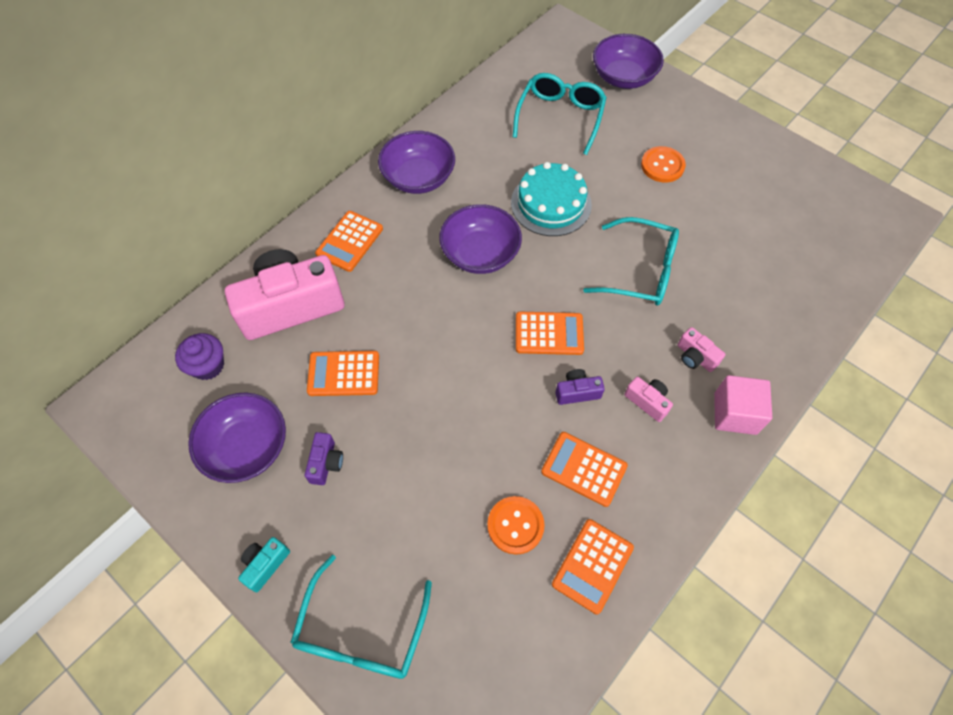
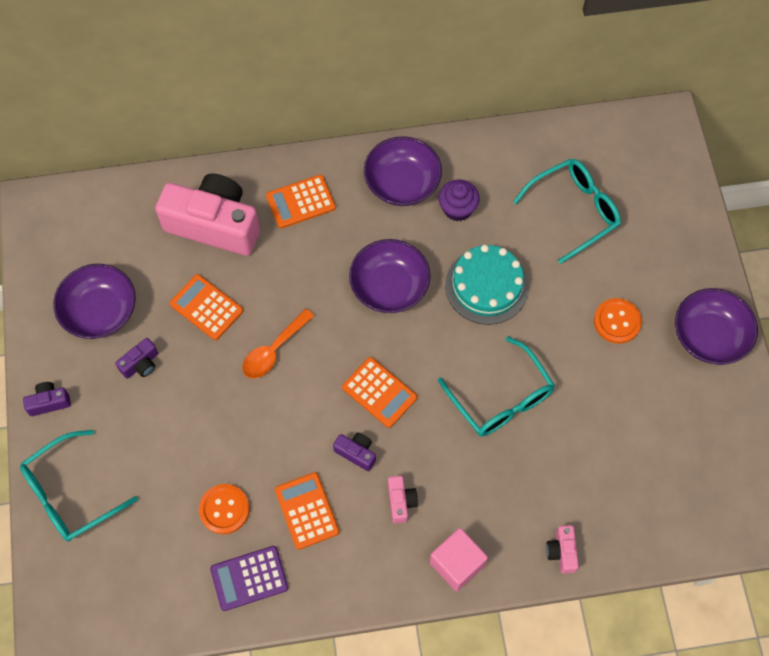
camera: 40 degrees right, 5 degrees up
(208, 366) = (122, 229): purple cupcake -> purple cupcake (457, 208)
(265, 565) = (49, 402): turquoise camera -> purple camera
(434, 365) = (273, 350): none -> orange spoon
(592, 565) = (249, 578): orange calculator -> purple calculator
(623, 77) = (672, 211): purple bowl -> purple bowl (709, 336)
(695, 357) = (472, 499): pink camera -> pink camera (562, 552)

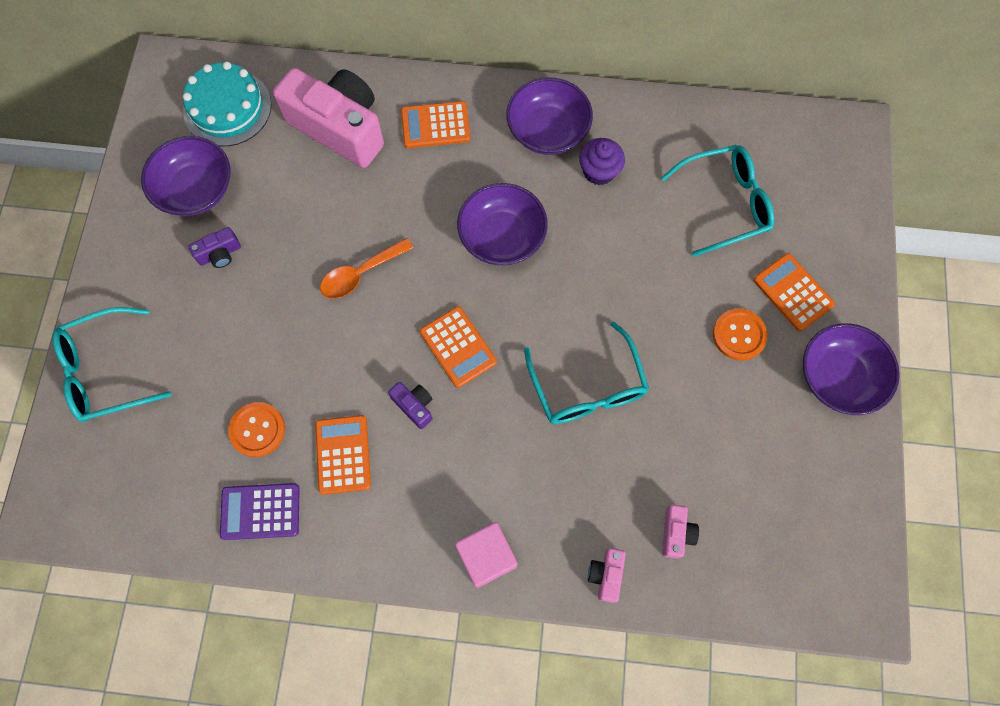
camera: 15 degrees right, 5 degrees up
(49, 402) = (115, 270): purple camera -> none
(206, 307) = (305, 211): orange calculator -> orange calculator (793, 292)
(401, 502) = (446, 471): pink camera -> pink camera (676, 533)
(487, 286) = (607, 261): turquoise cake -> turquoise cake (227, 108)

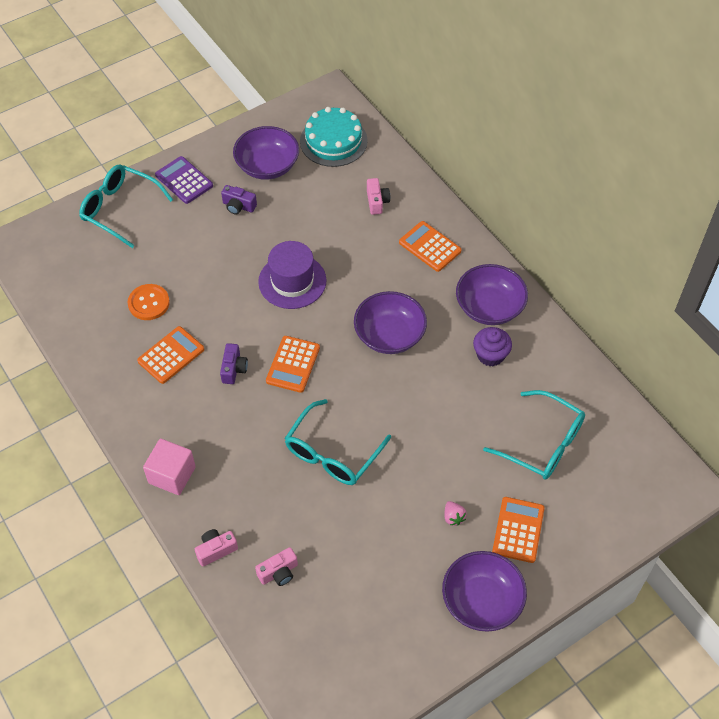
camera: 50 degrees right, 15 degrees down
(260, 511) = (102, 340): purple calculator -> purple calculator (184, 180)
(339, 128) = (377, 202): pink camera -> pink camera, size x0.41
(360, 274) = (292, 281): orange spoon -> purple hat
(739, 335) = (453, 517): orange button -> pink strawberry

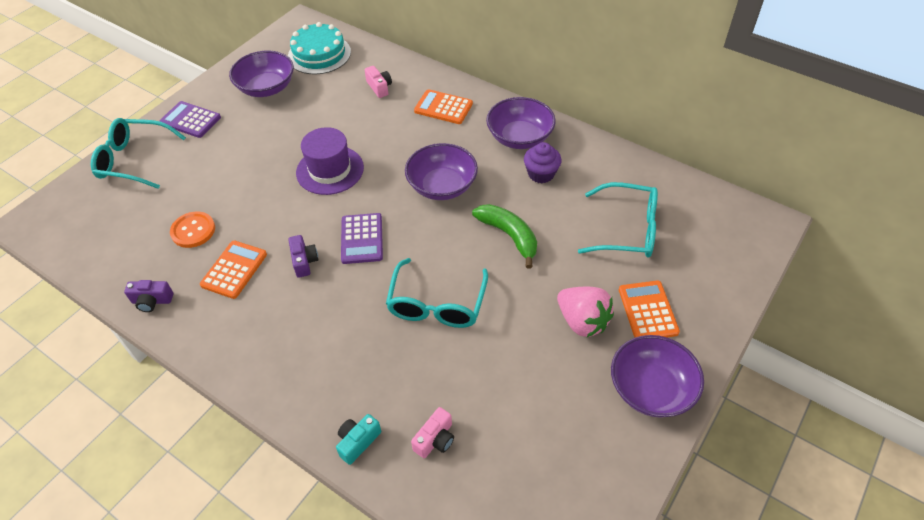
camera: 20 degrees left, 5 degrees down
(172, 475) = (279, 382): pink cube -> none
(216, 550) = (358, 442): pink camera -> turquoise camera
(238, 206) = (252, 125): purple camera -> purple camera (152, 301)
(293, 364) = (362, 239): orange calculator -> purple calculator
(428, 410) = (509, 236): none -> green banana
(453, 517) = (582, 321): pink strawberry -> pink strawberry, size x2.13

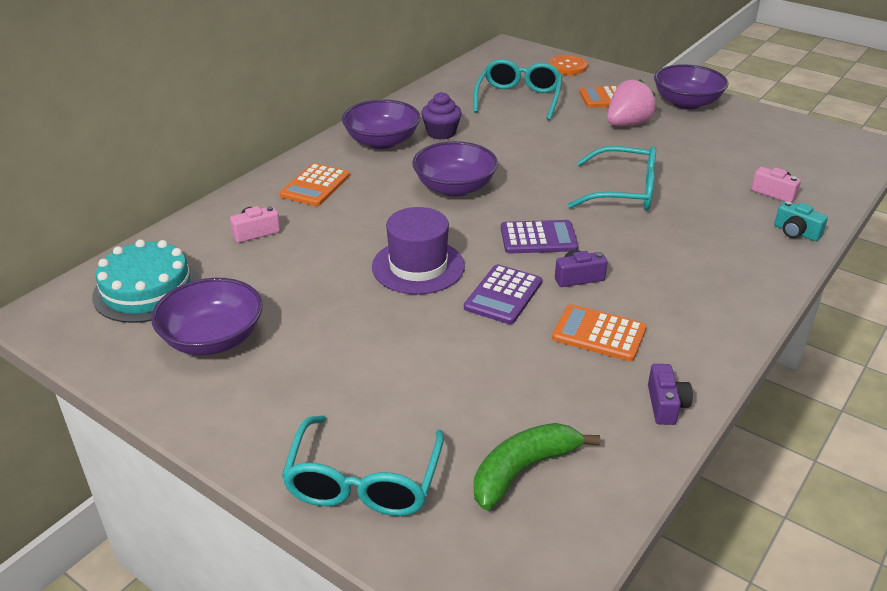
camera: 90 degrees left, 15 degrees down
(190, 120) = (270, 421): purple calculator -> purple calculator (503, 295)
(193, 231) = (531, 382): orange button -> orange button (567, 67)
(509, 236) = (529, 152): green banana -> green banana (523, 470)

